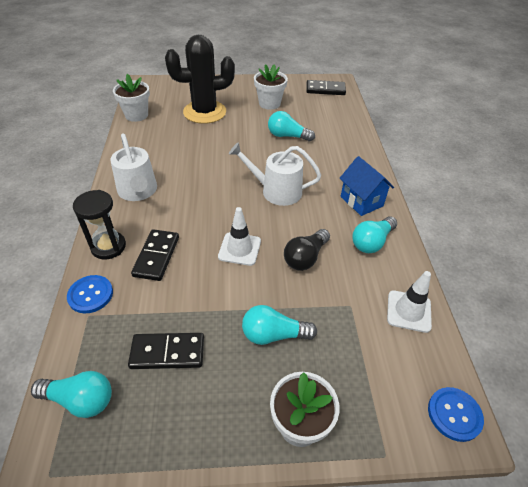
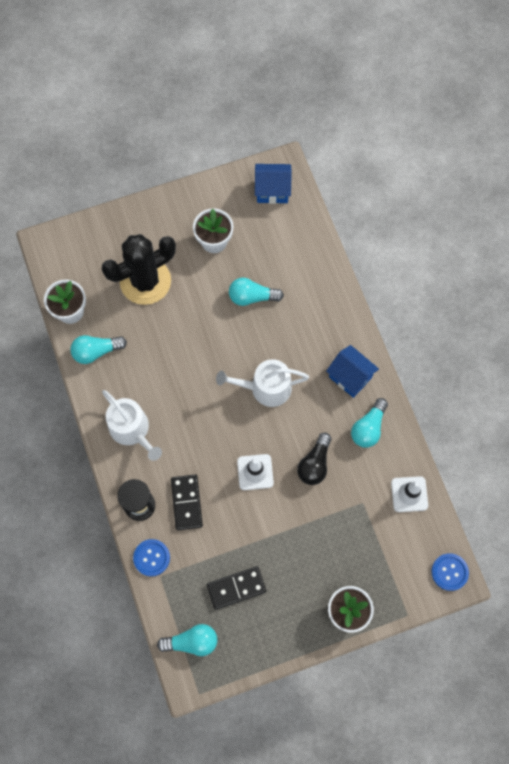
camera: 15 degrees left, 25 degrees up
(273, 334) = (310, 548): turquoise light bulb -> turquoise light bulb (96, 351)
(325, 89) = (272, 190): black domino -> blue house

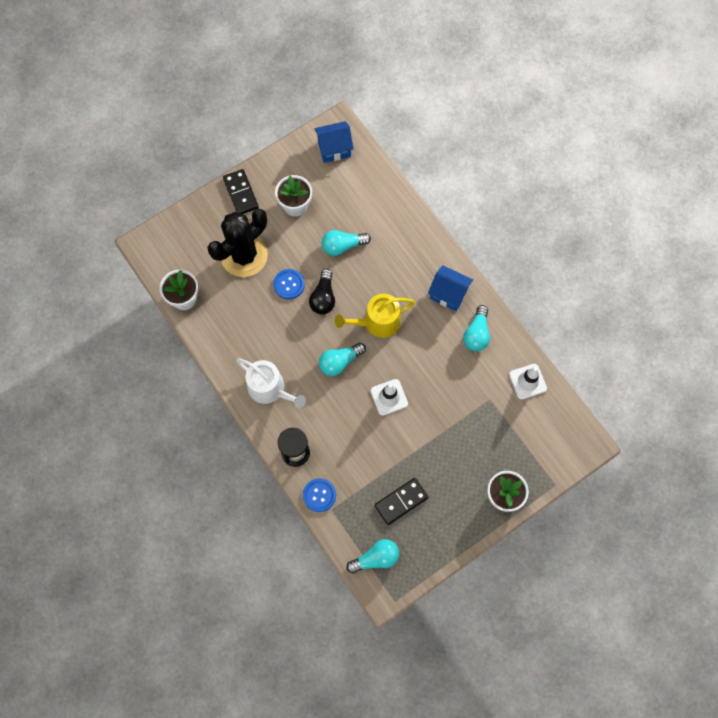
camera: 15 degrees left, 0 degrees up
(96, 351) = (218, 328): turquoise light bulb -> turquoise light bulb (340, 362)
(186, 502) = (336, 439): black domino -> black domino (241, 193)
(265, 388) = (377, 322): white watering can -> yellow watering can
(314, 464) = (439, 377): black light bulb -> black light bulb (323, 297)
(449, 572) = (580, 438): blue button -> blue button (289, 284)

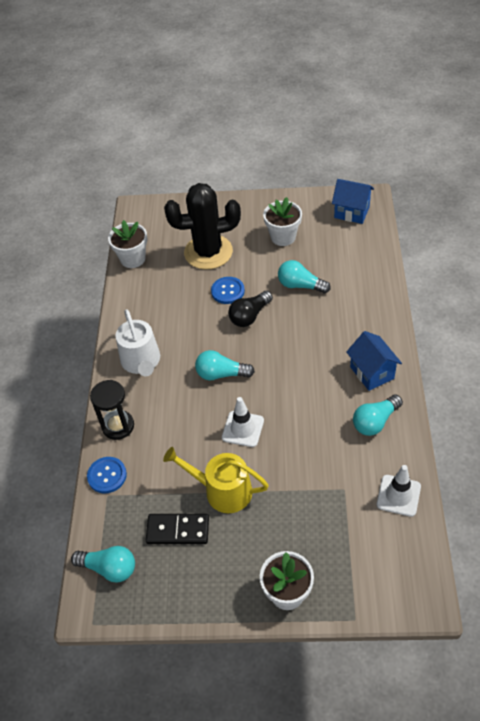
camera: 40 degrees right, 20 degrees down
(241, 193) = (244, 208): black domino -> none
(377, 322) = (283, 360): yellow watering can -> yellow watering can (222, 490)

